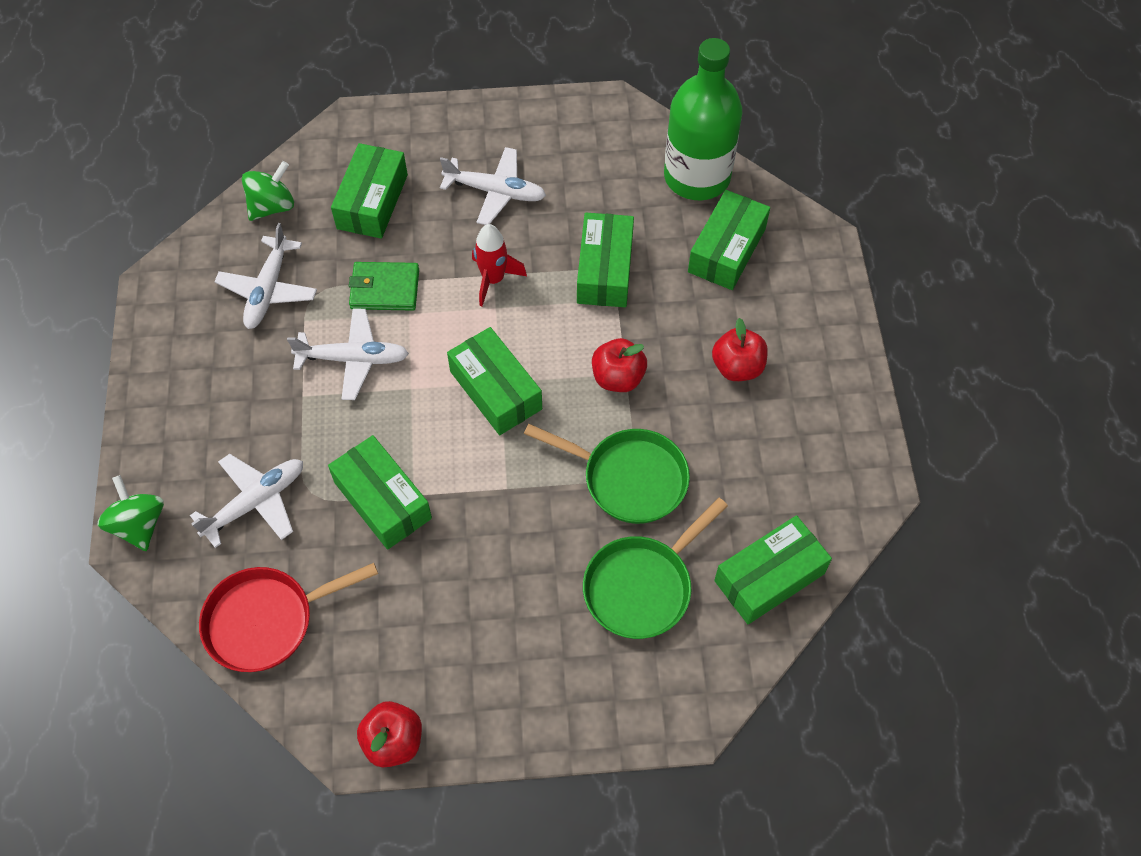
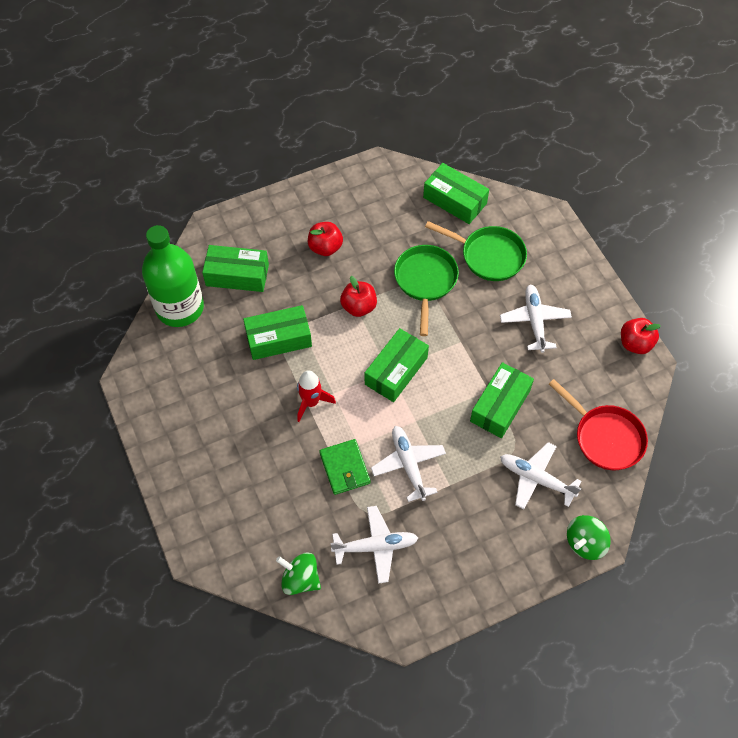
camera: 110 degrees left, 0 degrees up
(372, 201) = (271, 508): green box -> none
(495, 192) = (234, 428): white plane -> white plane (534, 321)

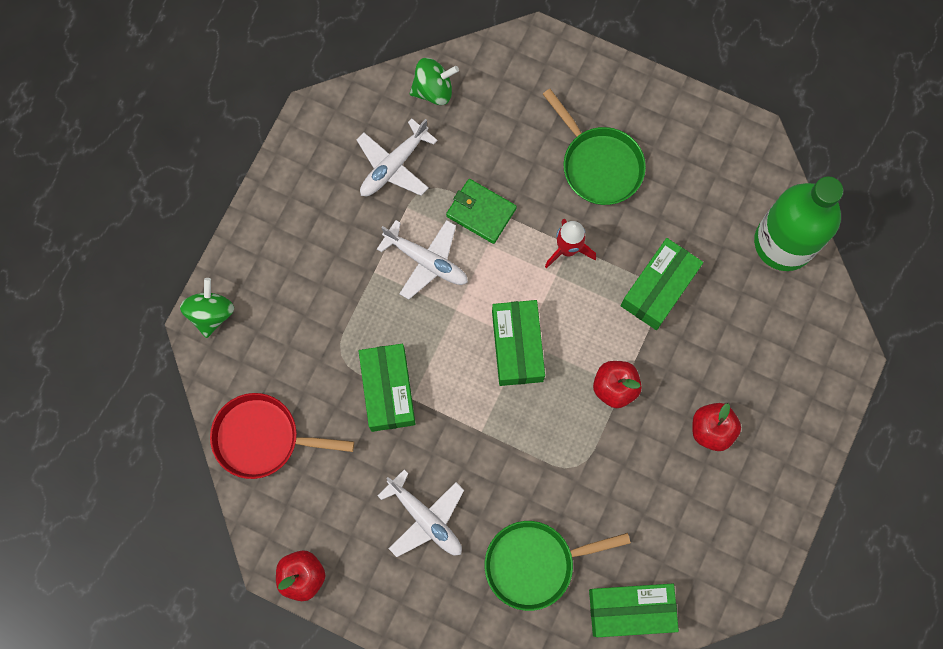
camera: 140 degrees right, 15 degrees up
(237, 275) = (766, 323): green box -> none
(425, 281) = (574, 474): green pan -> green pan (599, 165)
(536, 479) = (298, 341): white plane -> none

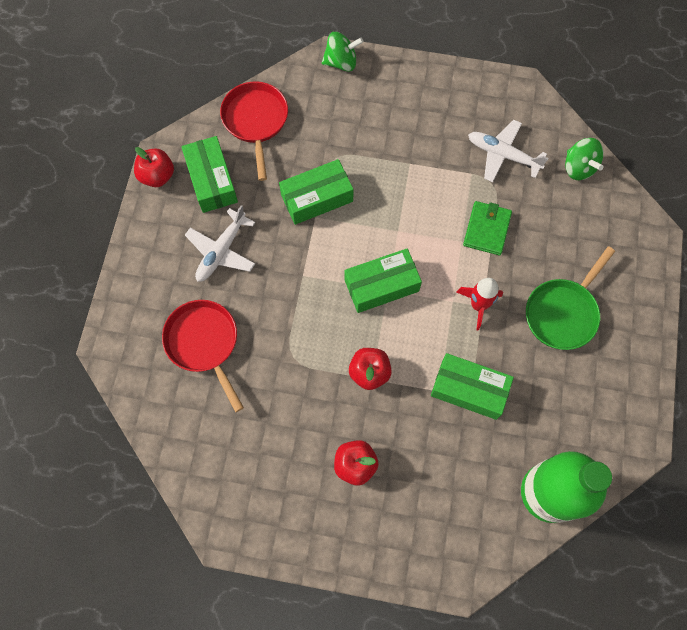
camera: 75 degrees right, 5 degrees down
(426, 261) = (431, 199): white plane -> none
(535, 563) = (204, 343): green pan -> red pan
(630, 610) = (182, 430): green box -> green box (211, 181)

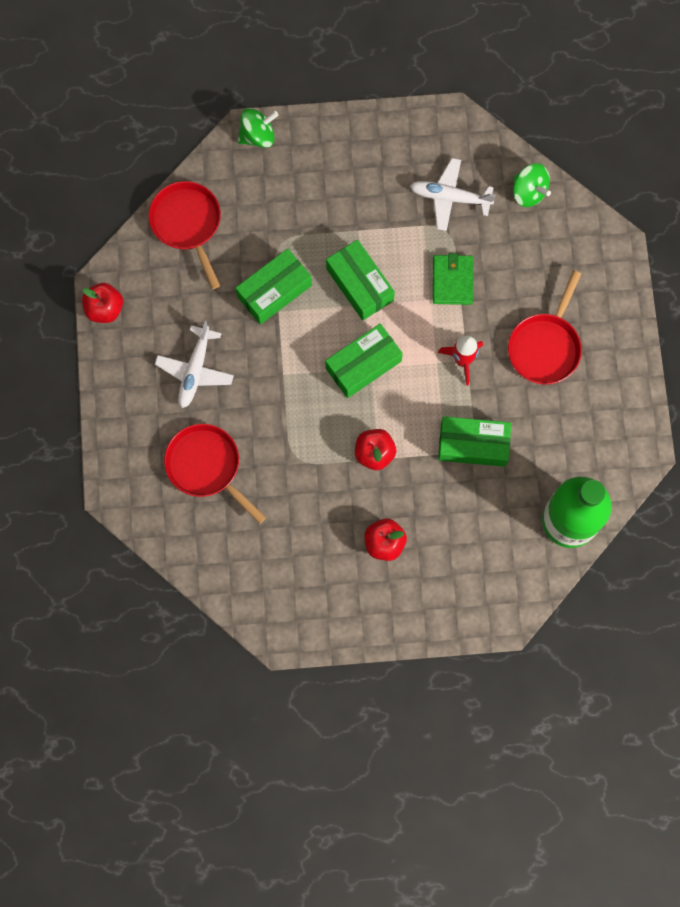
camera: 15 degrees left, 5 degrees up
(211, 181) = (162, 300): green box -> green box (359, 284)
(563, 313) = (545, 347): green pan -> red pan

